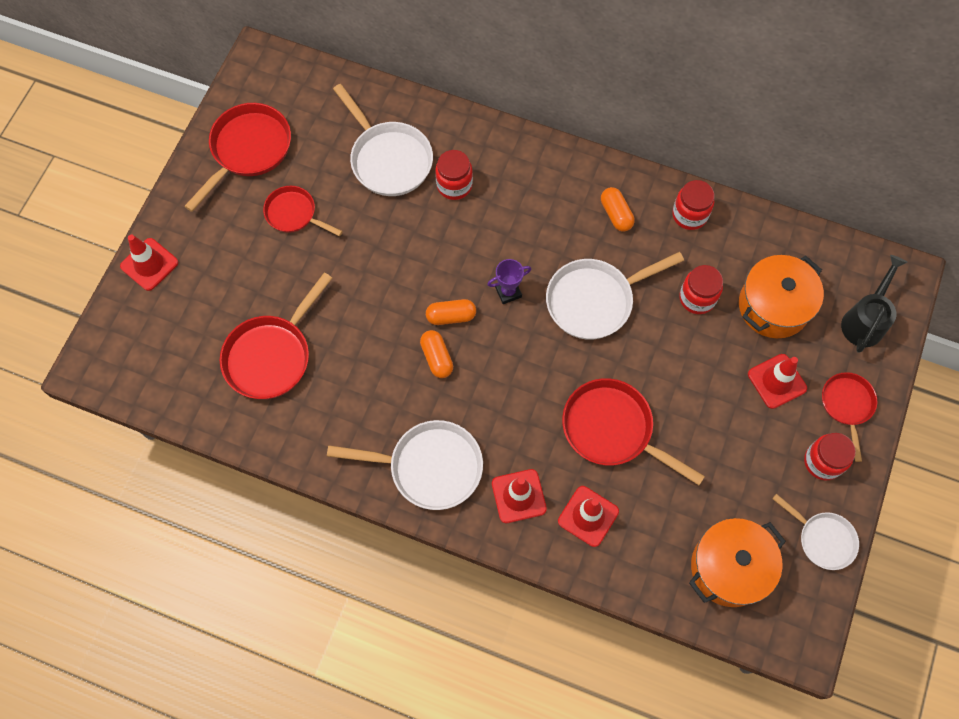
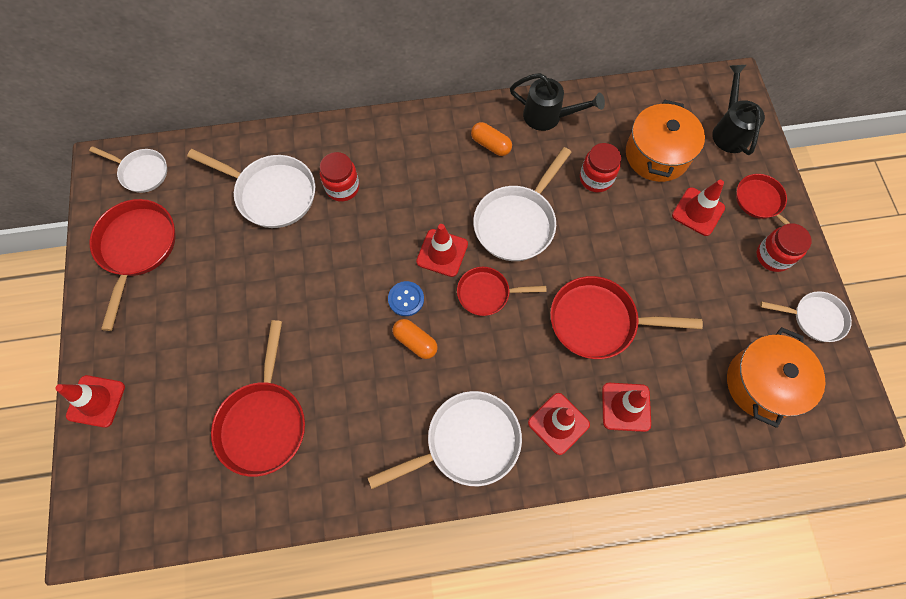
camera: 30 degrees left, 0 degrees up
(287, 82) = (141, 172): none -> white pan
(294, 214) = (212, 283): red pan -> red pan (487, 293)
(451, 316) = (406, 299): orange capsule -> blue button
(508, 292) = (442, 253): purple trophy -> red traffic cone
(689, 215) = (548, 116): red jar -> black watering can

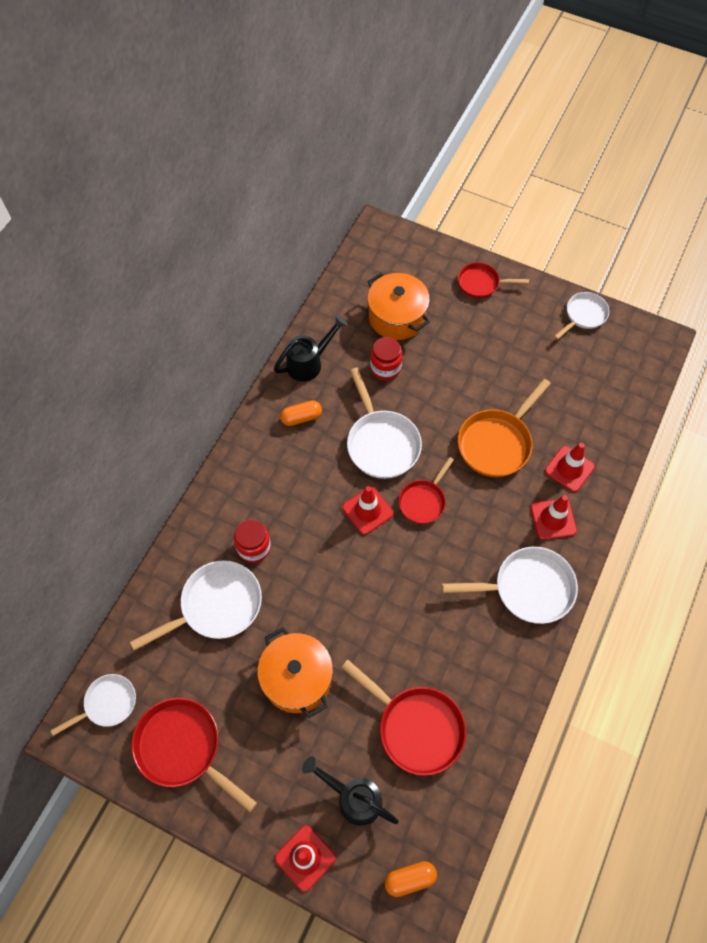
camera: 55 degrees left, 5 degrees down
(406, 299) = (387, 560): blue button -> none
(415, 342) = (426, 575): orange capsule -> orange capsule (410, 879)
(467, 442) = (528, 588): white pan -> white pan turned 75 degrees clockwise
(598, 321) = (497, 443): red pan -> orange pan
(698, 212) = (460, 324): red traffic cone -> none
(729, 130) = (413, 260): black watering can -> black watering can (353, 798)
(762, 383) = (607, 377): orange pot -> orange pot (297, 678)
(773, 256) = (525, 306): red jar -> none

